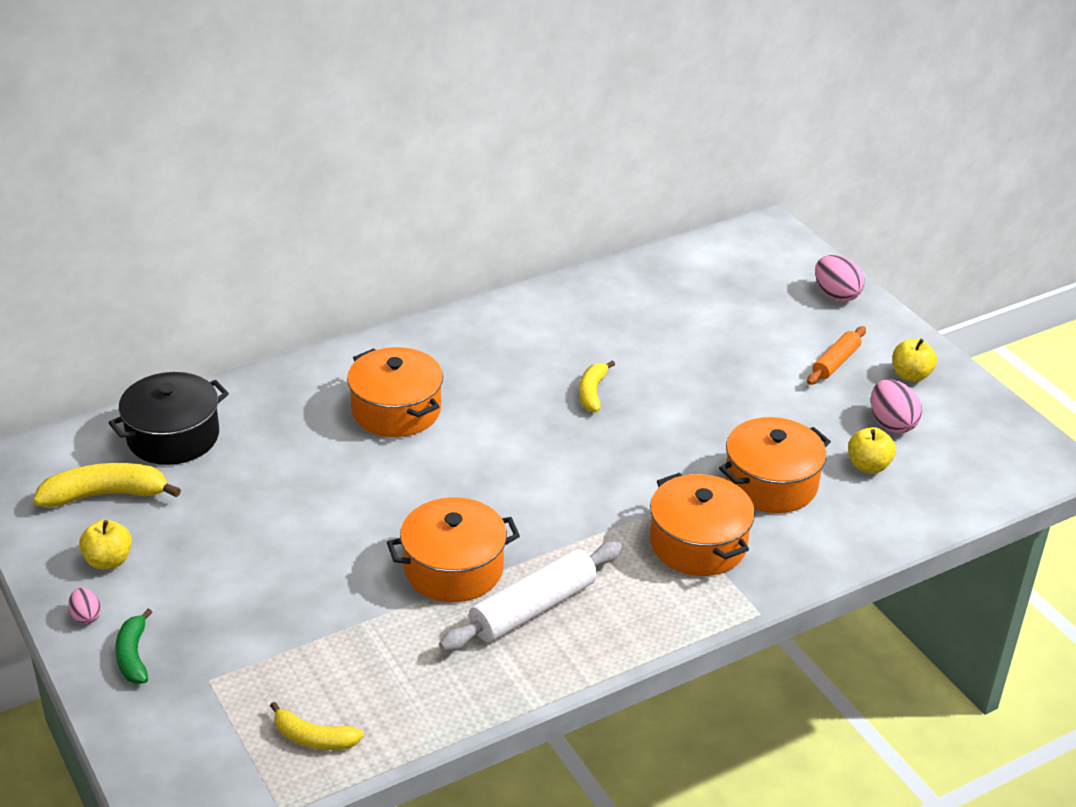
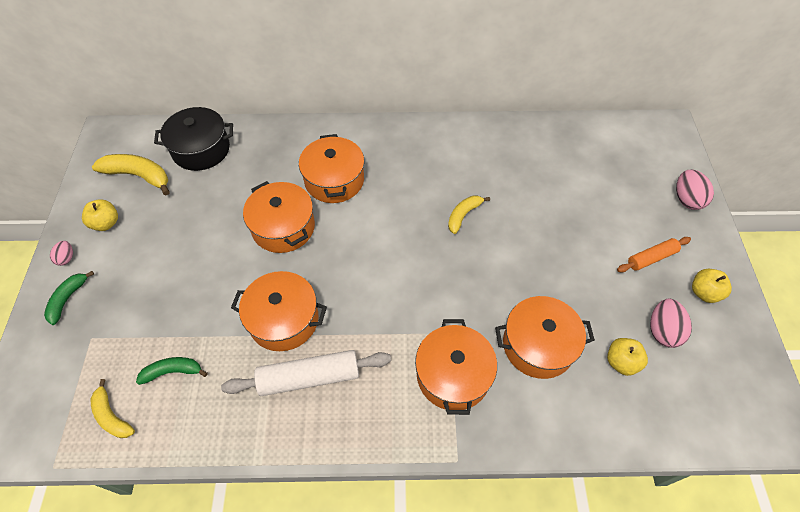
camera: 30 degrees right, 20 degrees up
(354, 668) = (173, 371): none -> green banana
(370, 480) = (283, 227): none -> orange pot

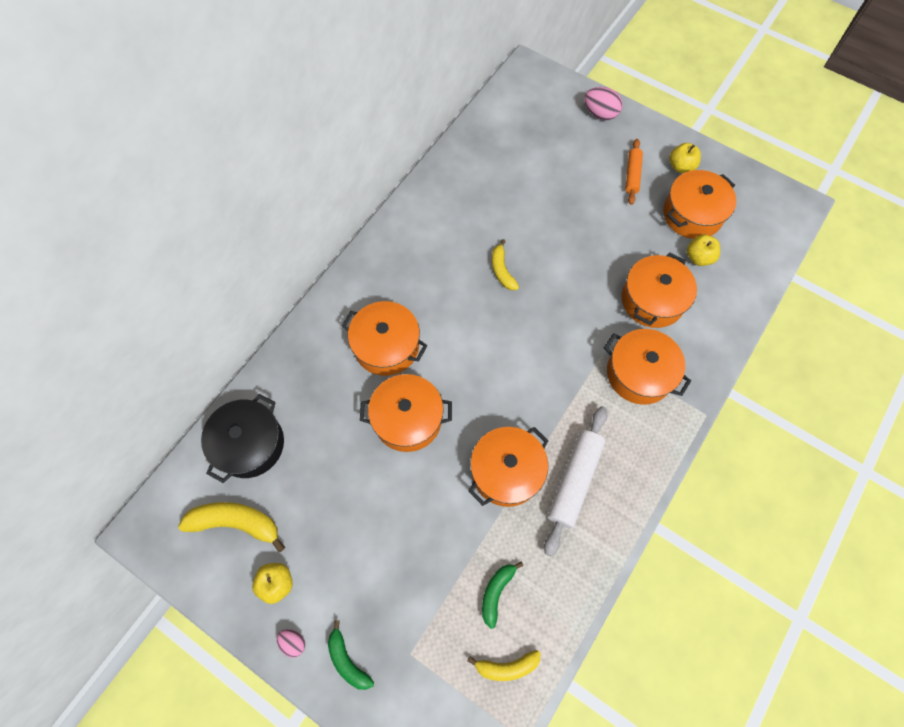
camera: 55 degrees left, 10 degrees up
(139, 176) = (236, 523): yellow banana -> yellow banana turned 45 degrees clockwise
(662, 331) = (692, 214): pink egg -> orange pot

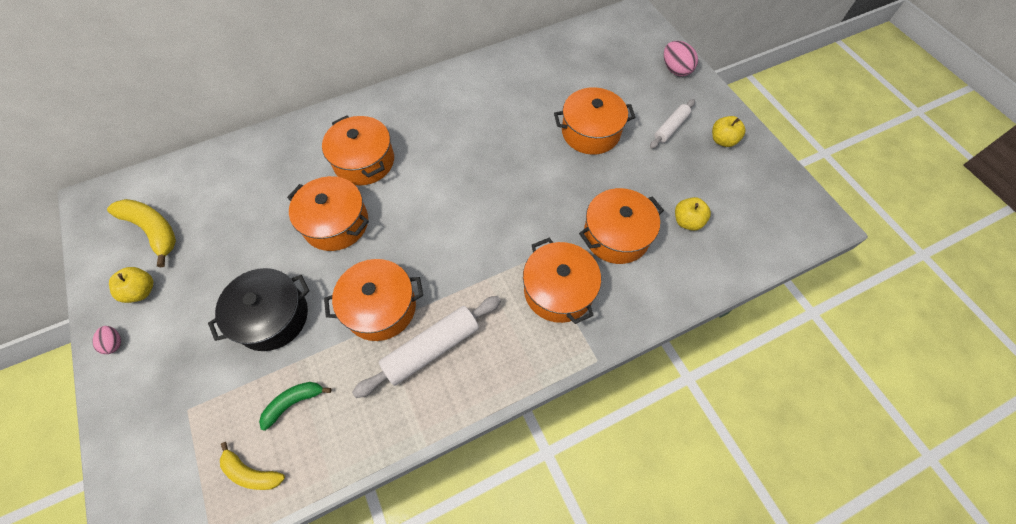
camera: 30 degrees right, 5 degrees down
(250, 444) = (210, 180): black pot -> black pot (272, 317)
(347, 660) = (139, 383): green banana -> none
(502, 270) = (500, 149): yellow banana -> none
(632, 175) = (670, 128): orange rolling pin -> white rolling pin
(692, 214) = (706, 183): orange pot -> orange pot (590, 132)

